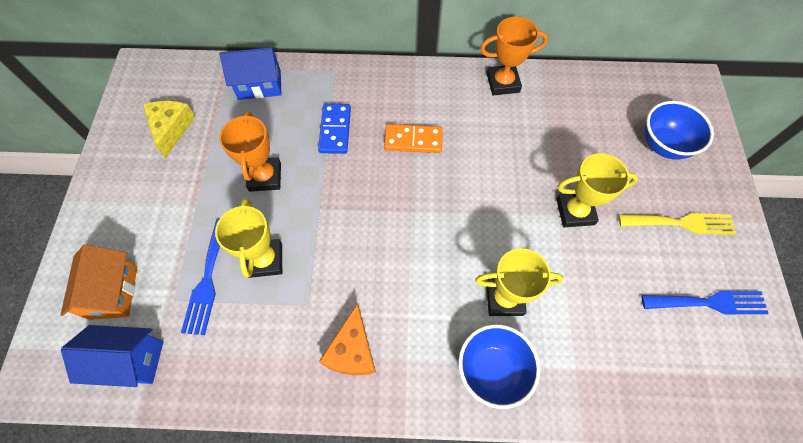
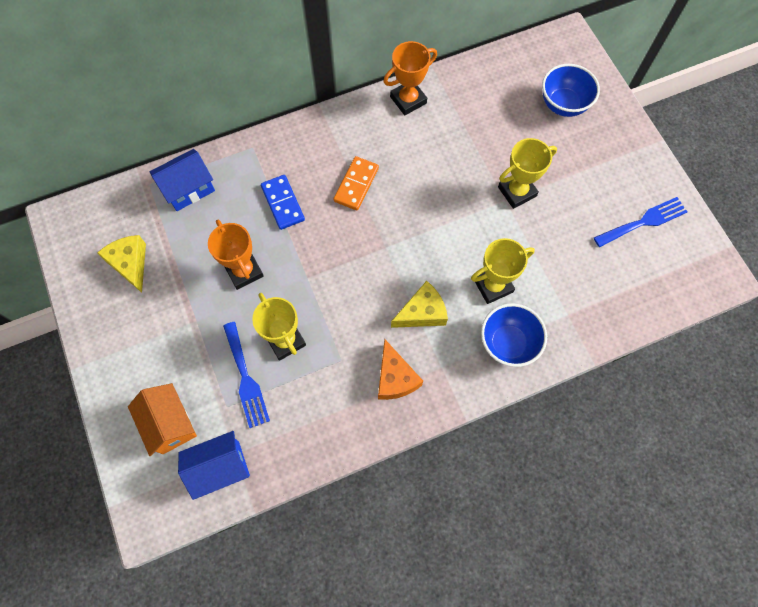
camera: 25 degrees left, 5 degrees up
(413, 140) = (356, 185): orange domino -> orange domino turned 45 degrees counterclockwise
(415, 293) = (422, 312): none -> yellow cheese
(681, 223) = (601, 166): yellow fork -> none

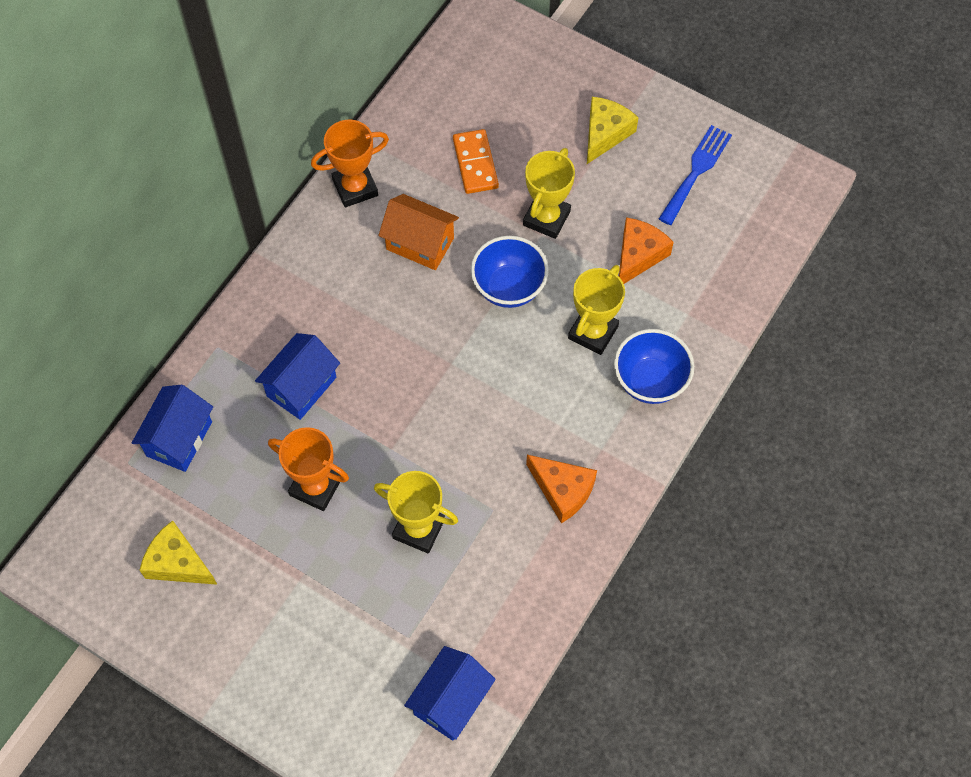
camera: 35 degrees left, 5 degrees down
(170, 424) = (361, 696): orange house -> orange house (420, 244)
(246, 378) = (407, 595): blue fork -> none
(283, 203) = (301, 387): blue domino -> blue house
(356, 185) = (368, 316): orange domino -> orange domino (475, 163)
(408, 100) = (355, 187): orange trophy -> orange trophy turned 45 degrees clockwise
(422, 312) = (541, 406): yellow cheese -> yellow cheese (605, 133)
(561, 254) = (638, 255): none -> orange cheese
(563, 105) = (527, 94): blue bowl -> blue bowl (509, 287)

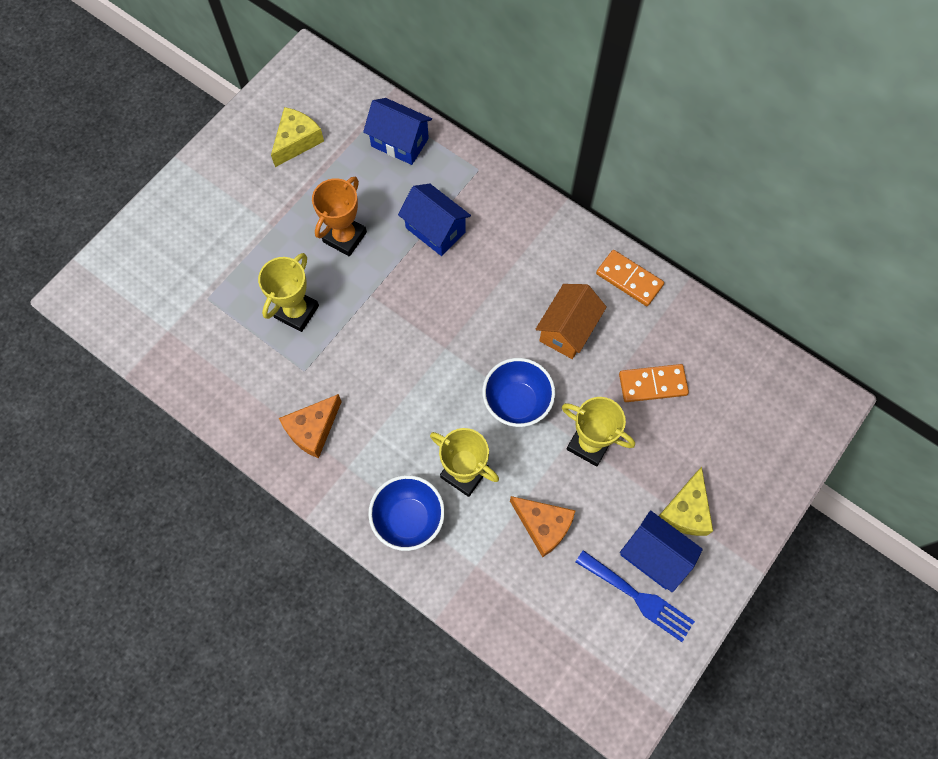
camera: 95 degrees right, 5 degrees up
(355, 187) = (629, 279): orange trophy -> orange domino
(451, 701) = (149, 326): blue house -> blue house (654, 556)
(605, 133) = (685, 510): yellow cheese -> yellow cheese turned 75 degrees clockwise

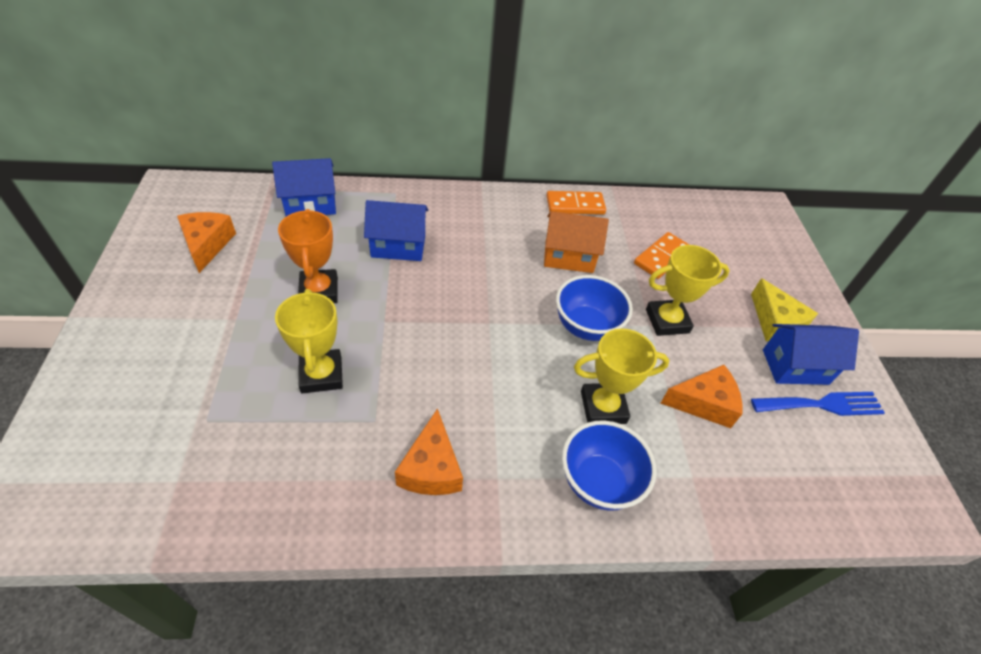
camera: 45 degrees left, 20 degrees down
(297, 141) = (207, 245): yellow cheese -> orange cheese
(567, 330) = (569, 257): orange house -> orange house turned 75 degrees counterclockwise

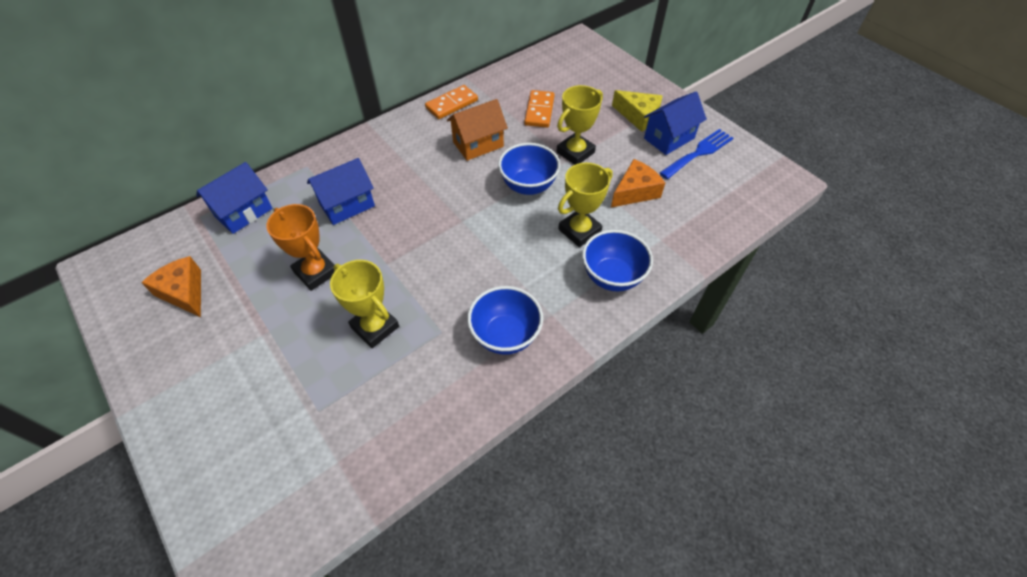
camera: 30 degrees left, 5 degrees up
(431, 468) = (505, 335): orange cheese -> blue bowl

